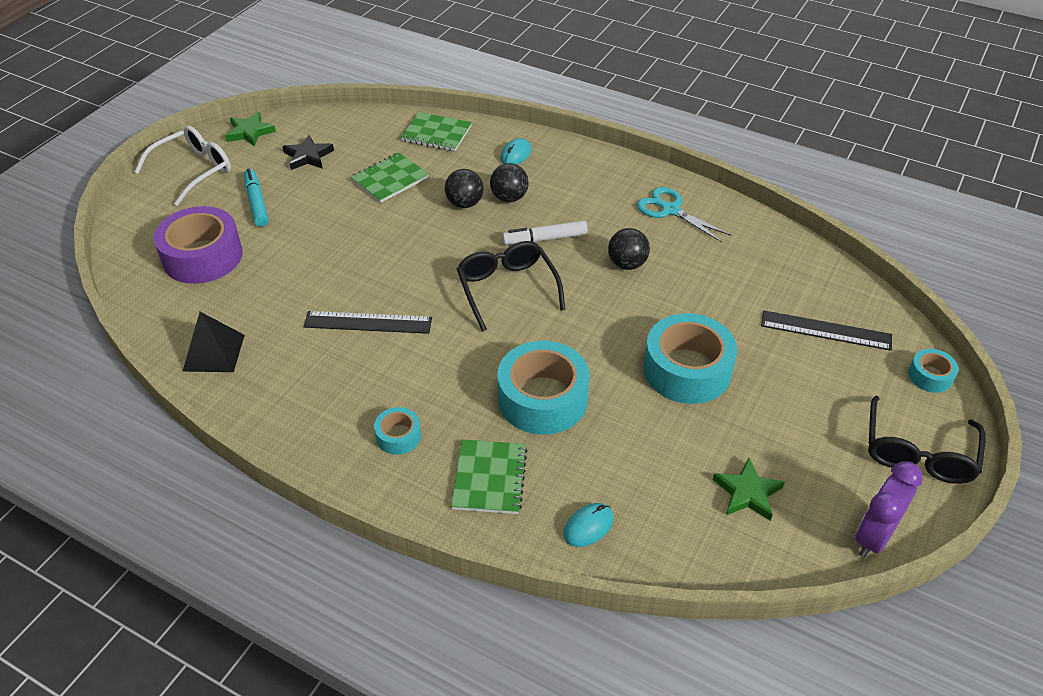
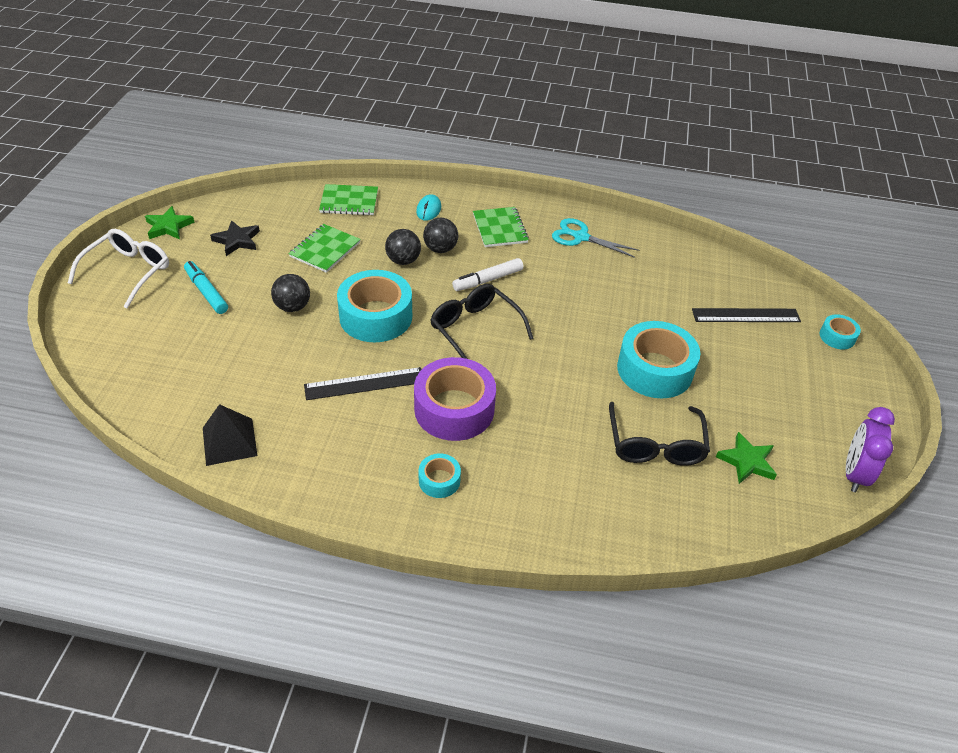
camera: 20 degrees left, 0 degrees up
(202, 256) = (175, 352): purple tape -> purple tape (454, 409)
(489, 478) = (536, 499): green notebook -> green notebook (500, 228)
(542, 399) = (549, 419): turquoise tape -> turquoise tape (376, 316)
(588, 526) = (636, 520): turquoise mouse -> none
(627, 264) = (566, 289): black ball -> black ball (293, 307)
(918, 453) = (856, 400): black glasses -> black glasses (655, 445)

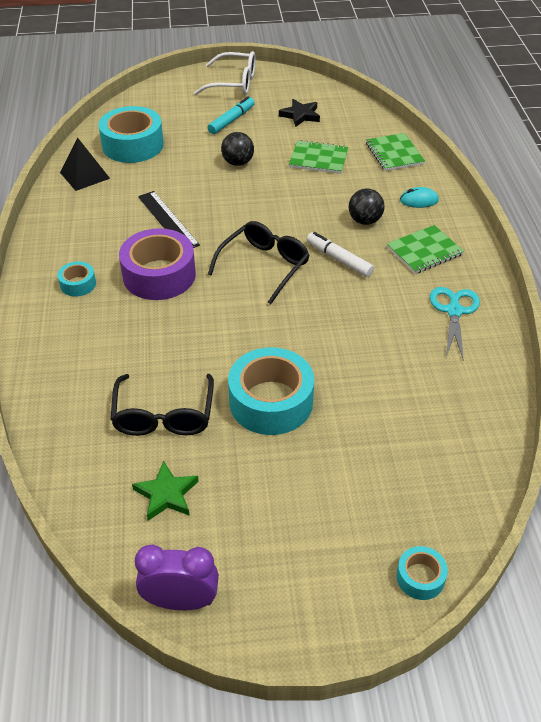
camera: 75 degrees right, 0 degrees up
(169, 226) = (295, 82): green star -> none
(376, 316) = (250, 206): turquoise tape -> turquoise tape (133, 145)
(403, 260) = (333, 203): black ball -> none
(655, 445) = (164, 416): black glasses -> black glasses turned 75 degrees counterclockwise
(746, 315) = (406, 474): black ruler -> none

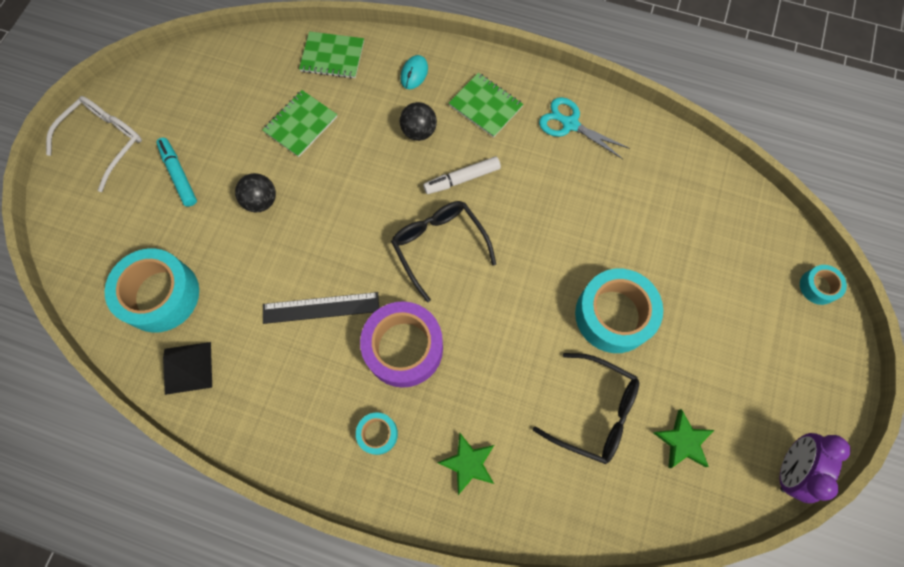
camera: 65 degrees left, 25 degrees up
(76, 345) = (468, 463): none -> green star
(300, 115) = (214, 106): black star -> none
(424, 251) = (485, 106): green notebook -> green notebook turned 45 degrees counterclockwise

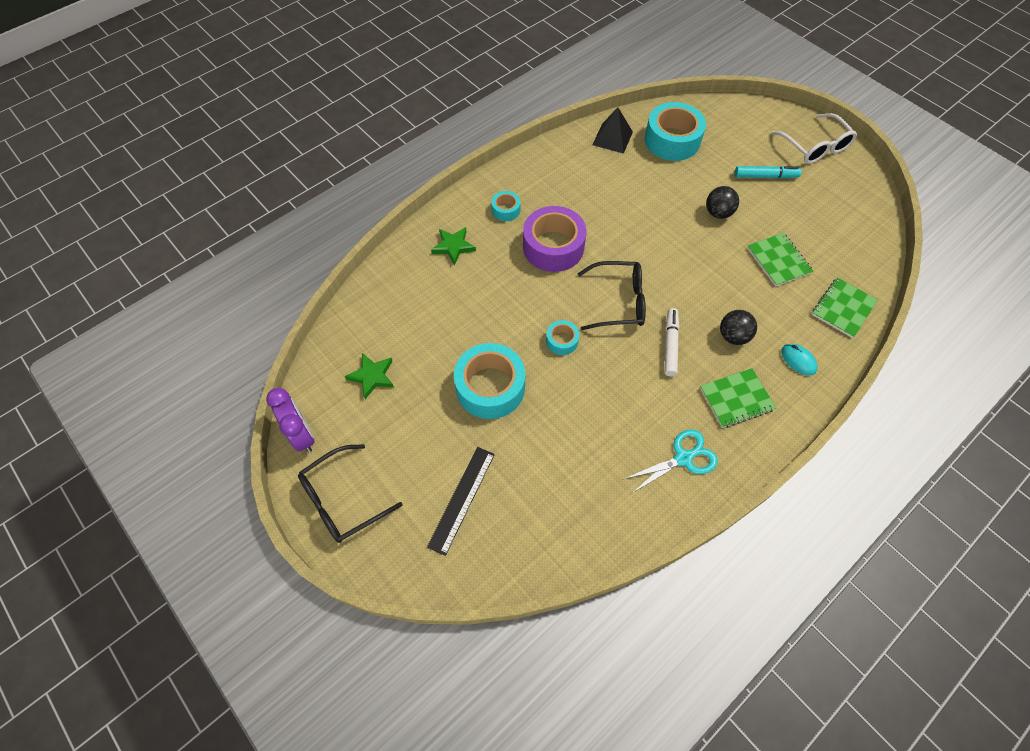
camera: 120 degrees right, 10 degrees down
(321, 308) = (612, 215): black ruler -> black ruler (462, 499)
(595, 412) = (431, 334): black glasses -> black glasses (342, 500)
(818, 287) = (405, 567): turquoise tape -> turquoise tape (562, 341)

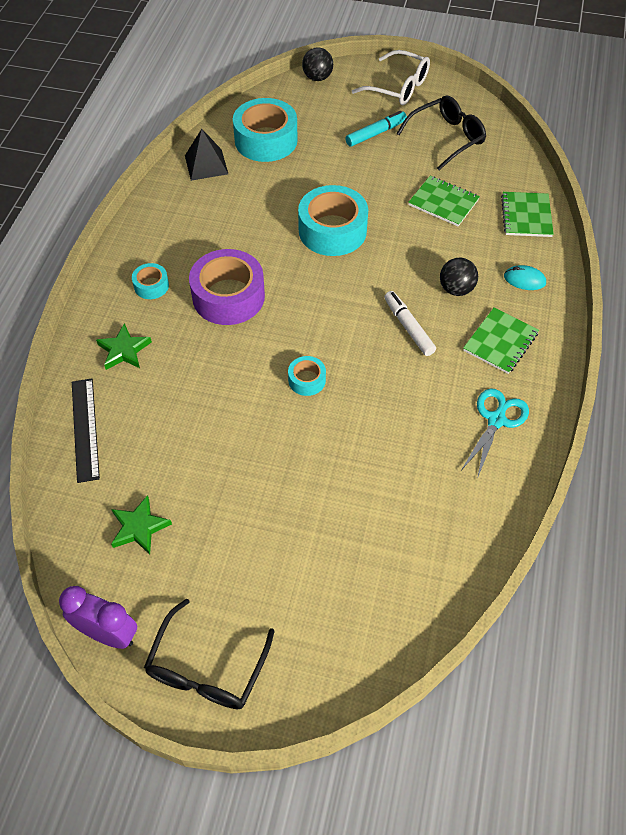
camera: 35 degrees left, 5 degrees down
(462, 499) = (328, 586): black ruler -> black ruler (85, 429)
(490, 387) = (271, 464): turquoise tape -> turquoise tape (332, 230)
(619, 302) = (332, 314): black glasses -> black glasses (447, 138)
(718, 213) = (359, 187): black ball -> black ball (317, 78)

